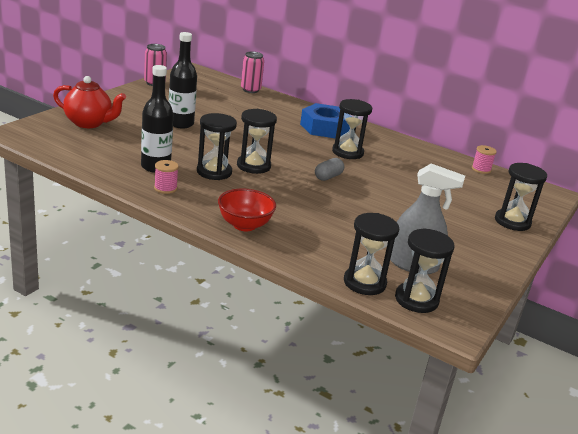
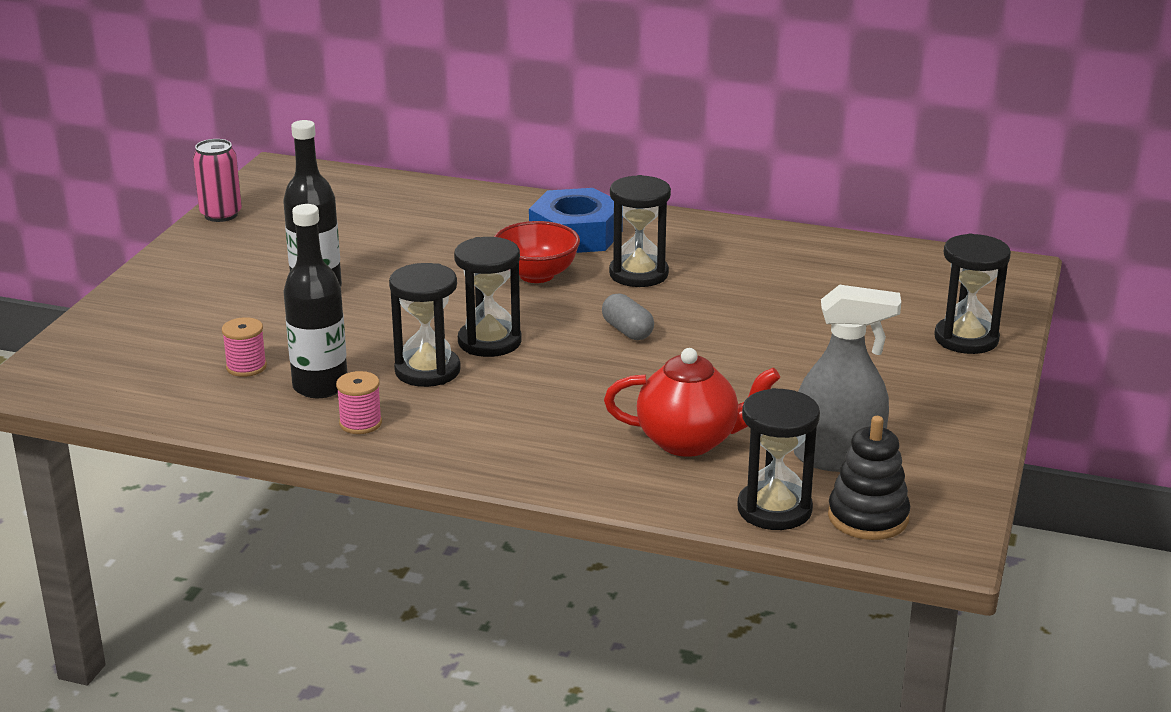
camera: 10 degrees left, 0 degrees up
(89, 123) = (150, 329): red teapot -> red teapot (689, 441)
(244, 225) = (531, 458): red bowl -> red bowl (536, 275)
(250, 90) = (405, 186): pink can -> none
(328, 177) = (627, 331): grey capsule -> grey capsule turned 60 degrees counterclockwise
(416, 300) = (868, 517): black hourglass -> black stacking toy
(481, 169) = (878, 251): pink spool -> pink spool (246, 367)

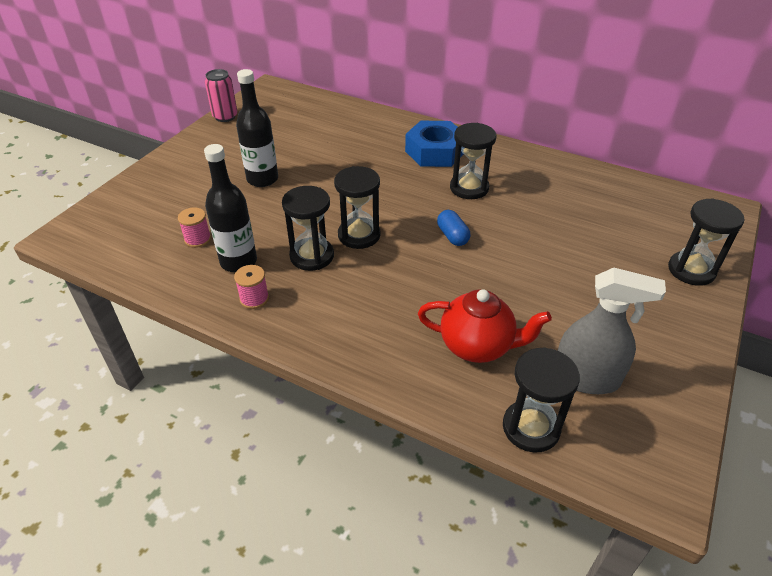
camera: 10 degrees right, 15 degrees up
(536, 275) = (403, 182): red bowl -> none
(627, 331) = (452, 236): grey capsule -> blue capsule
(868, 517) = (603, 447): black stacking toy -> none

